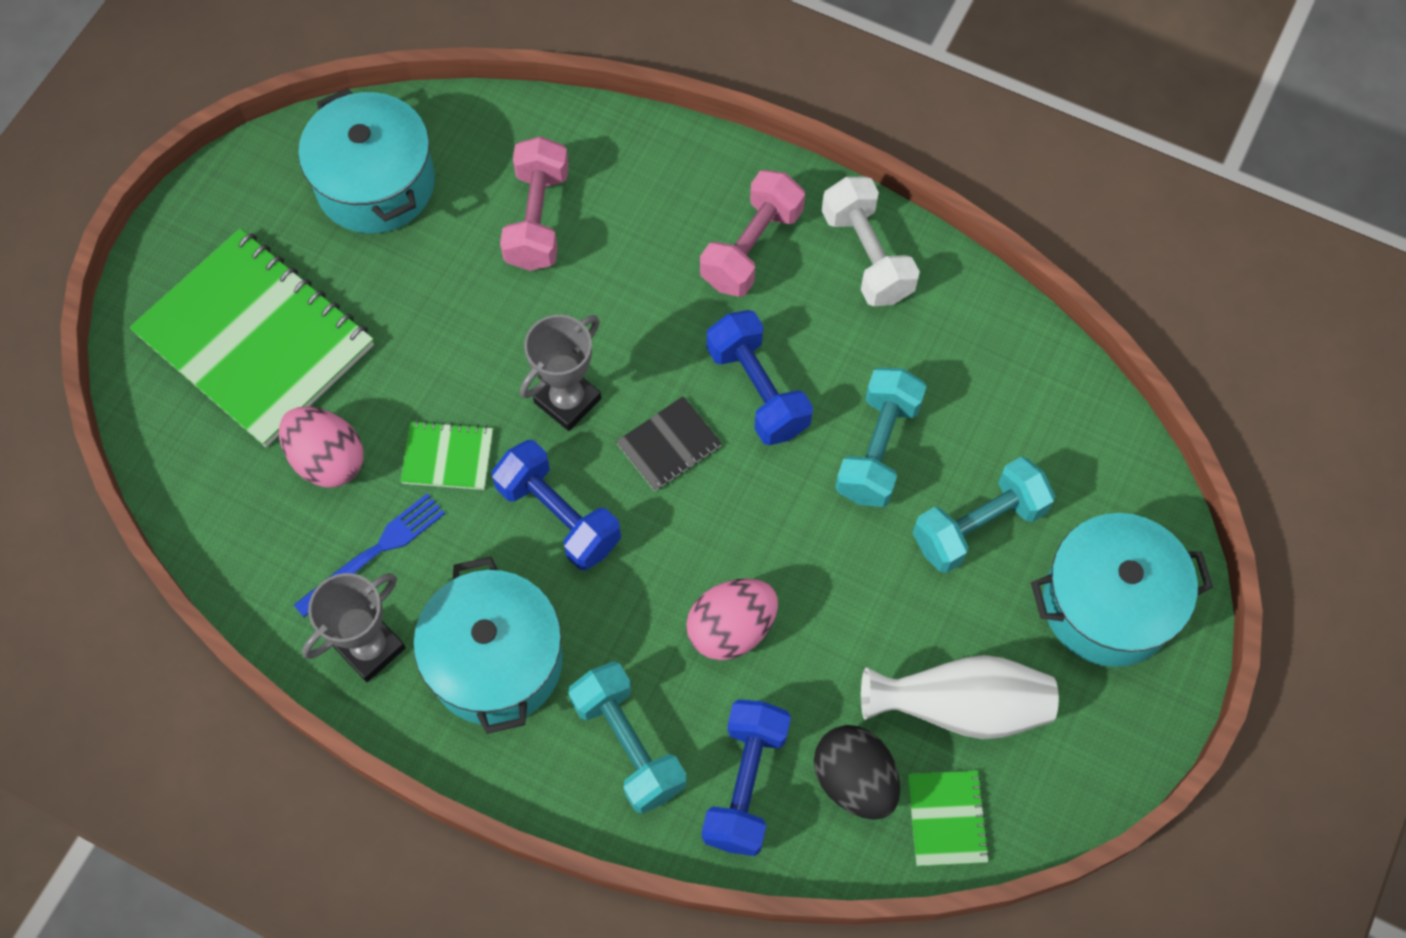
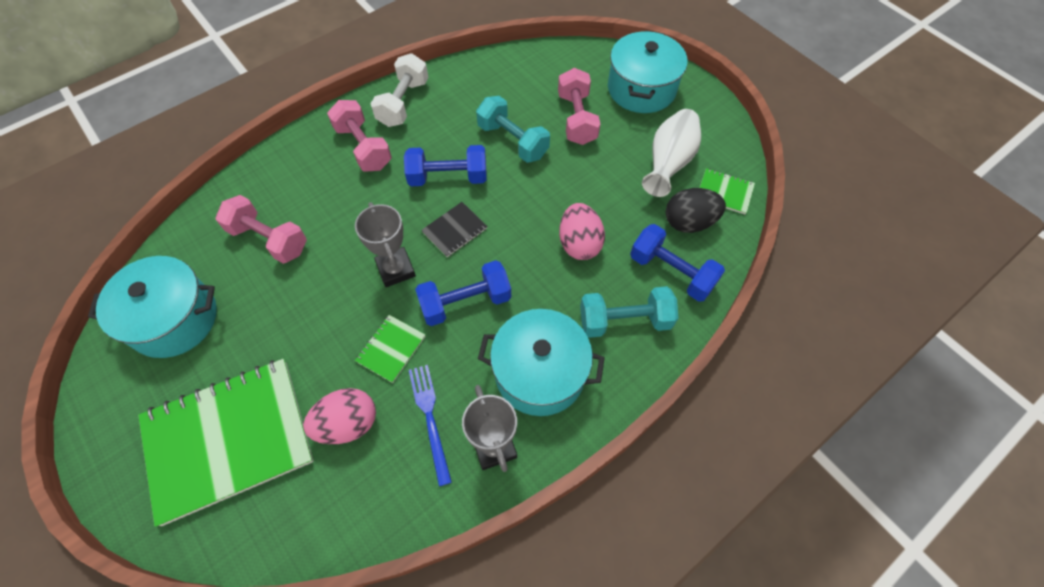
camera: 65 degrees left, 5 degrees down
(669, 445) = (454, 230): black notebook -> black notebook turned 60 degrees clockwise
(867, 256) = (403, 103): white dumbbell -> white dumbbell turned 75 degrees counterclockwise
(978, 526) = (576, 119): turquoise dumbbell -> pink dumbbell

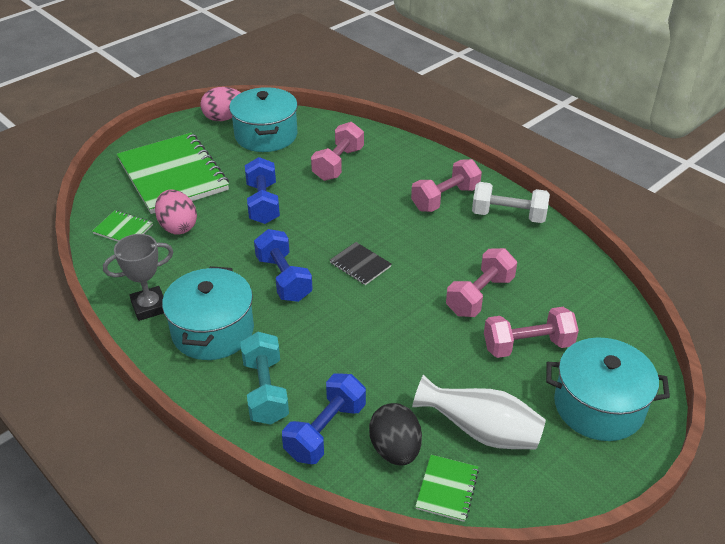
camera: 85 degrees right, 20 degrees down
(391, 349) = (239, 240): green notebook -> green notebook (123, 229)
(396, 269) = (315, 234): grey trophy -> none
(430, 418) = (177, 268): blue fork -> none
(448, 177) = (421, 254): blue dumbbell -> blue dumbbell (263, 203)
(513, 141) = (480, 296): turquoise dumbbell -> pink dumbbell
(579, 243) = (355, 353): pink egg -> pink egg (224, 118)

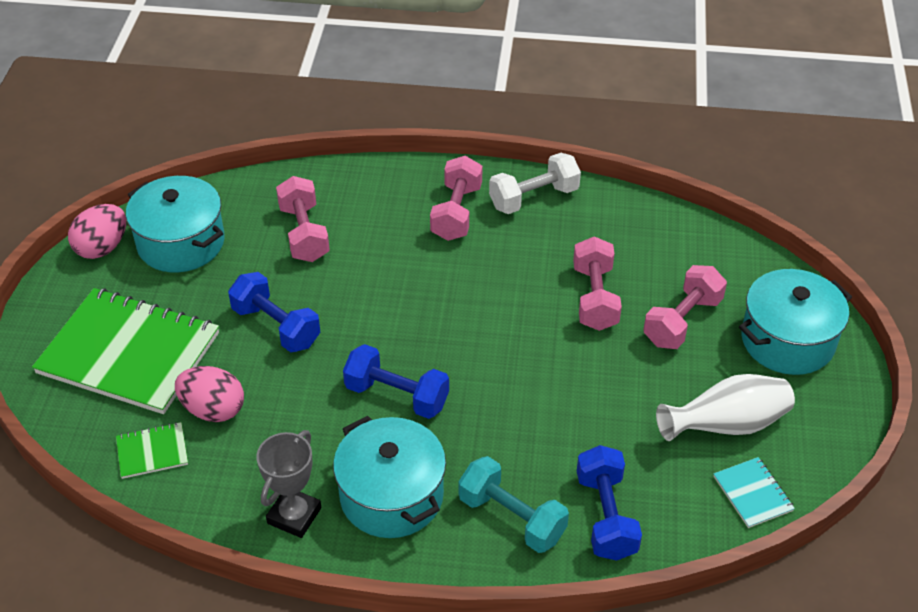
camera: 40 degrees left, 5 degrees up
(360, 265) = (454, 334): black notebook -> none
(395, 449) = (679, 490): black egg -> none
(447, 489) = (752, 493): green notebook -> turquoise notebook

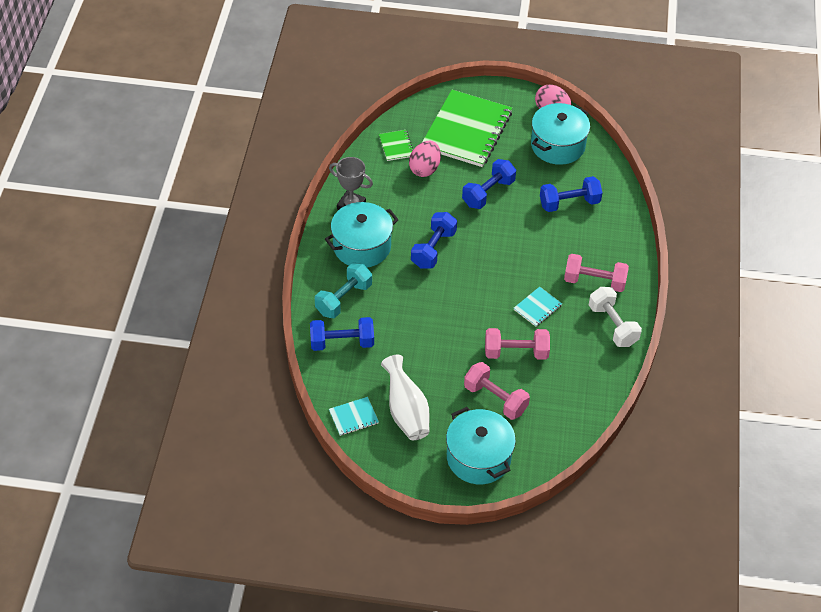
camera: 90 degrees right, 5 degrees up
(304, 233) = (569, 203): pink dumbbell -> blue dumbbell
(509, 273) = (537, 307): none -> turquoise notebook

